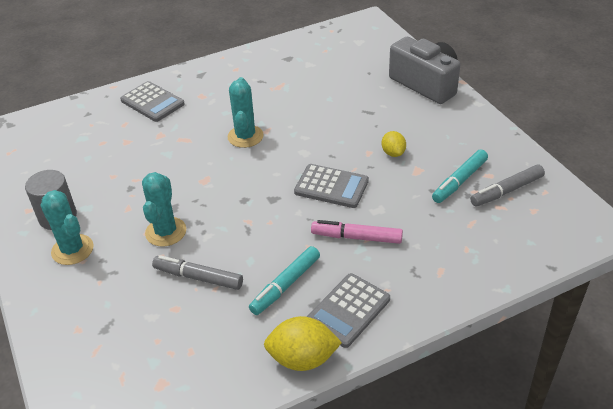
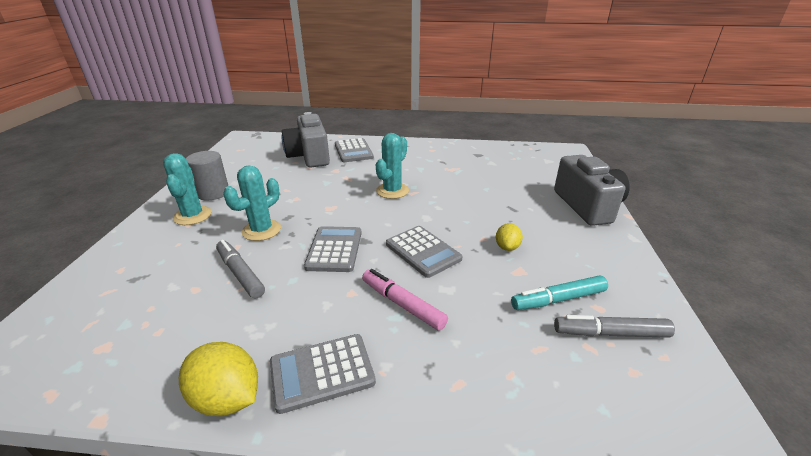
camera: 30 degrees right, 10 degrees down
(109, 128) = (309, 156): none -> grey camera
(256, 219) = (334, 249): none -> grey calculator
(285, 285) = (295, 315): turquoise marker -> none

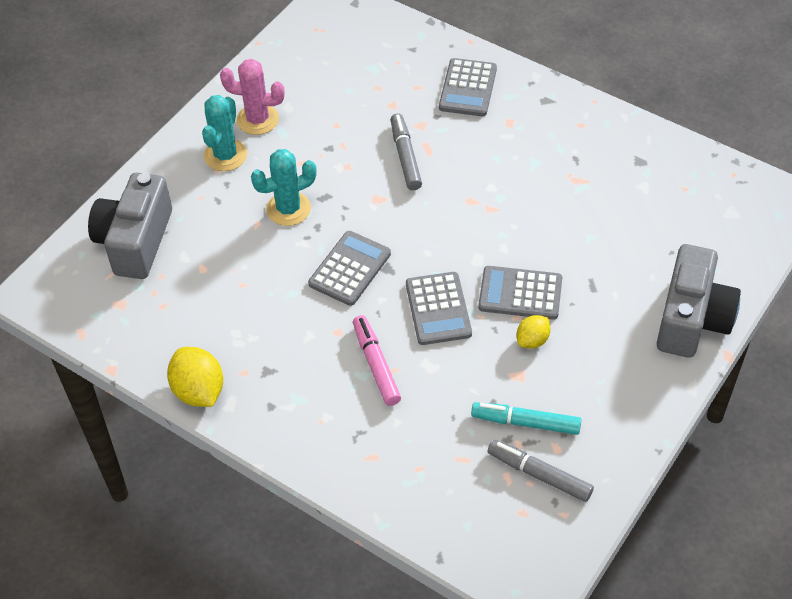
camera: 30 degrees right, 20 degrees up
(213, 193) = (257, 119): grey cylinder -> pink cactus
(240, 273) = (247, 265): grey marker -> grey marker (405, 156)
(309, 156) = (402, 79): grey camera -> grey camera (135, 241)
(322, 372) = (275, 400): grey calculator -> grey calculator (520, 293)
(392, 191) = (468, 196): turquoise cactus -> none

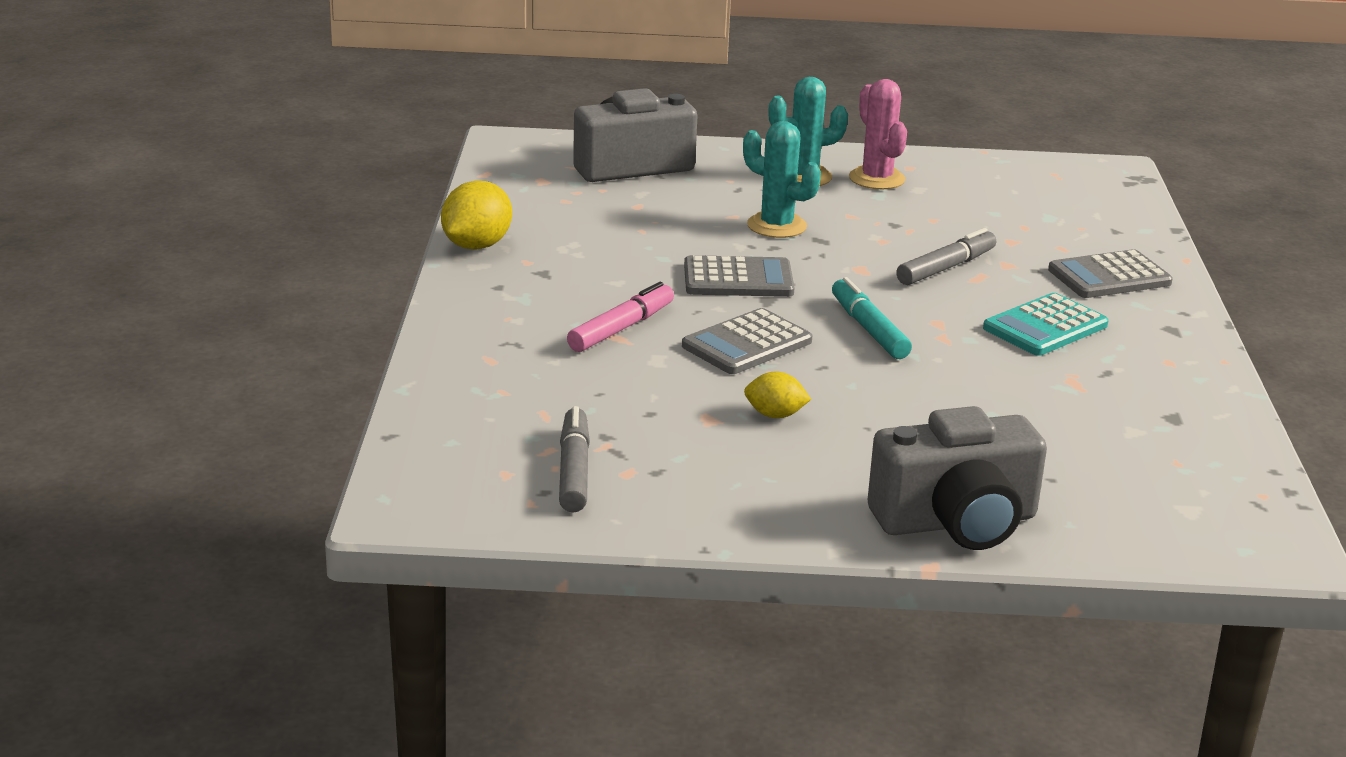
camera: 55 degrees right, 25 degrees down
(508, 154) = (1045, 327): none -> turquoise calculator
(520, 293) = (837, 389): grey calculator -> none
(525, 422) = (643, 441): turquoise marker -> turquoise marker (869, 329)

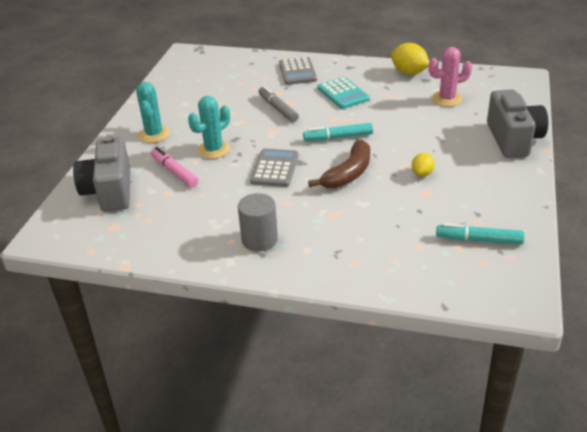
camera: 75 degrees left, 10 degrees up
(476, 245) = (202, 260): yellow lemon -> yellow lemon (409, 72)
(533, 282) = (259, 240): none -> grey cylinder
(574, 470) = (479, 240): grey marker -> turquoise marker
(621, 328) = (325, 212): pink marker -> pink marker (174, 172)
(747, 344) = (348, 173): grey calculator -> brown banana
(877, 179) = (167, 113): pink cactus -> pink cactus (447, 99)

